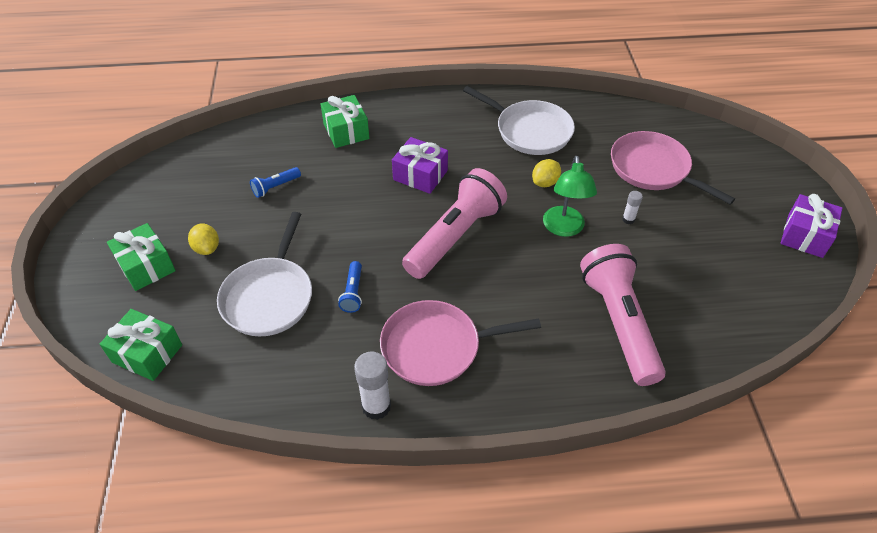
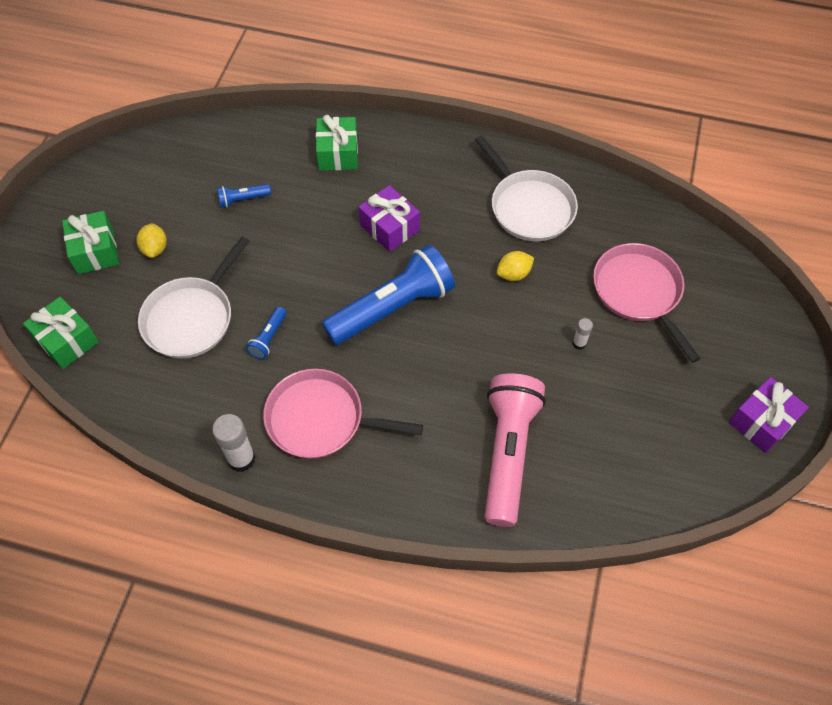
camera: 20 degrees right, 10 degrees up
(455, 236) = (393, 308): pink flashlight -> blue flashlight
(564, 228) = (506, 333): green lamp -> none

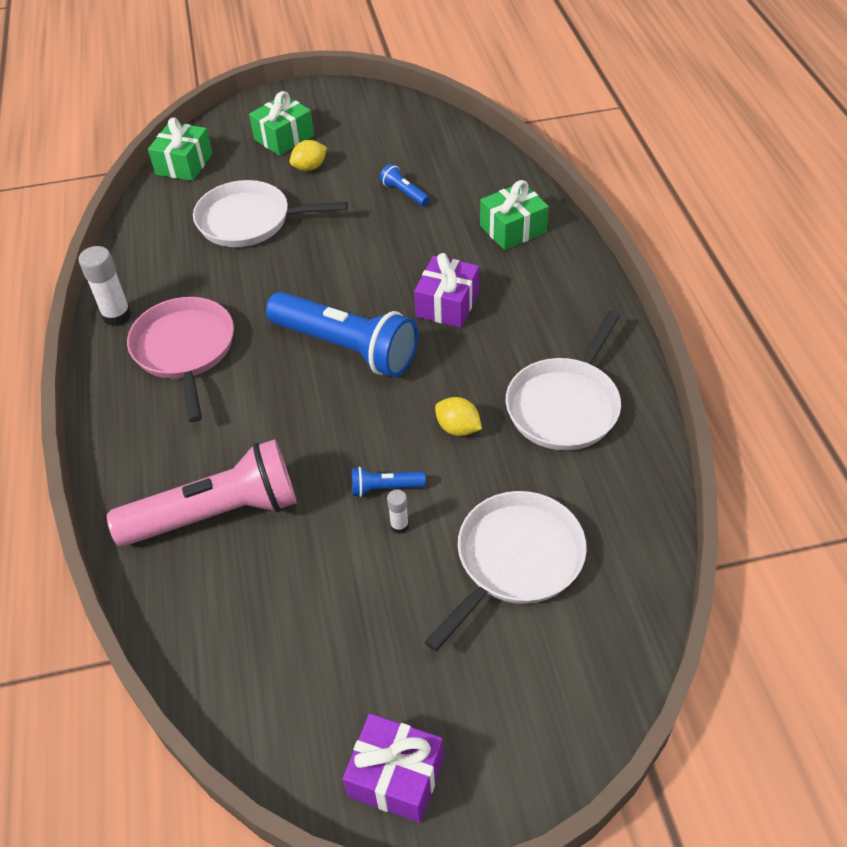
camera: 65 degrees right, 10 degrees down
(268, 338) = (256, 277): blue flashlight -> blue flashlight (385, 488)
(639, 292) = (515, 560): pink pan -> white pan

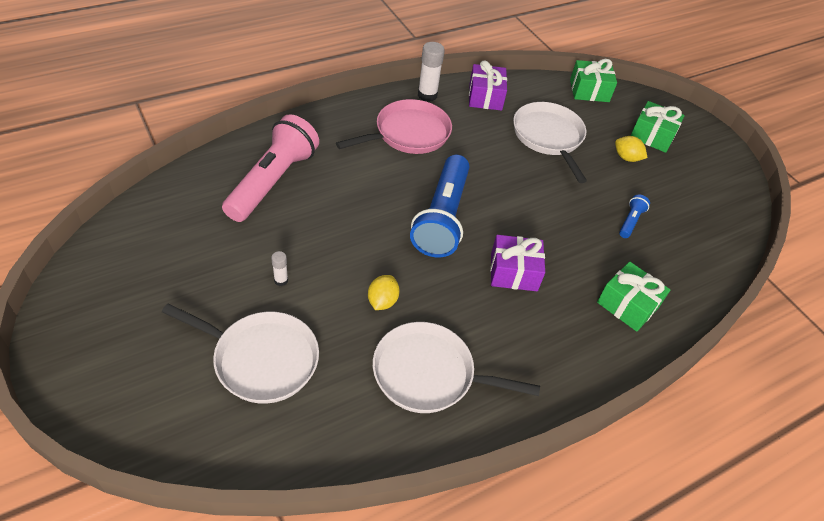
camera: 65 degrees right, 0 degrees up
(217, 514) = (273, 181): pink flashlight -> pink flashlight turned 120 degrees counterclockwise
(385, 488) = (313, 265): blue flashlight -> none
(396, 776) = (78, 315): purple gift -> purple gift (485, 97)

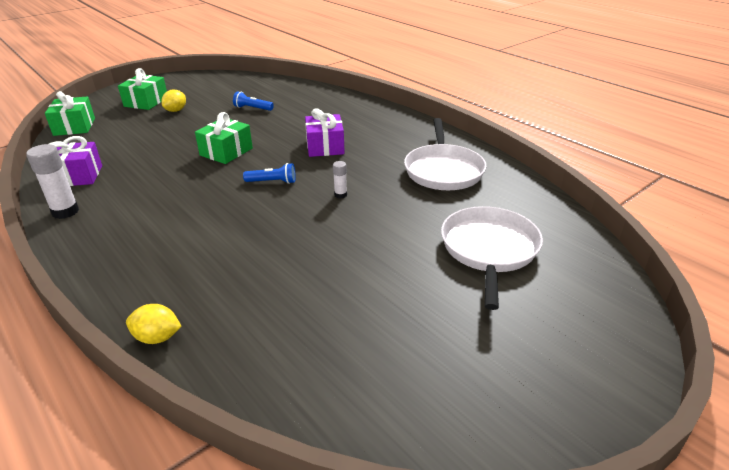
camera: 95 degrees left, 15 degrees down
(273, 181) = (241, 299): pink flashlight -> none
(281, 280) = (393, 258): white glue stick -> white glue stick (340, 195)
(382, 301) = (386, 198): yellow lemon -> yellow lemon (157, 337)
(409, 133) = (141, 215): pink pan -> none
(442, 218) = (272, 182): blue flashlight -> blue flashlight, size x0.42
(548, 137) = (148, 141): white pan -> none
(627, 305) = (336, 108): green gift -> green gift (226, 152)

